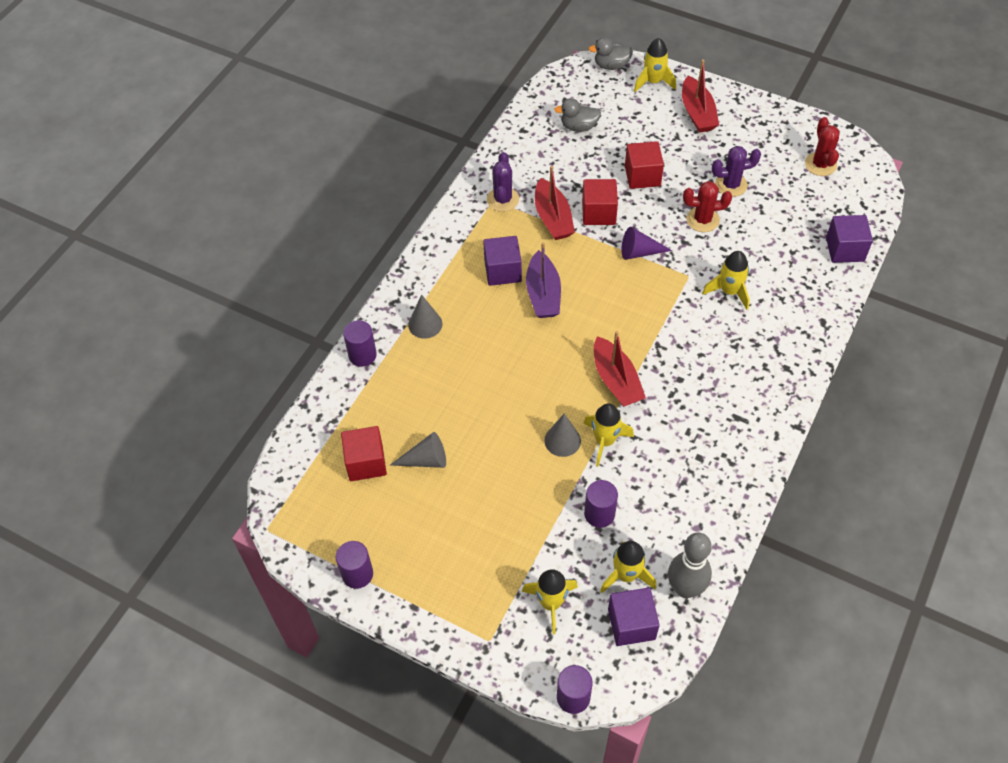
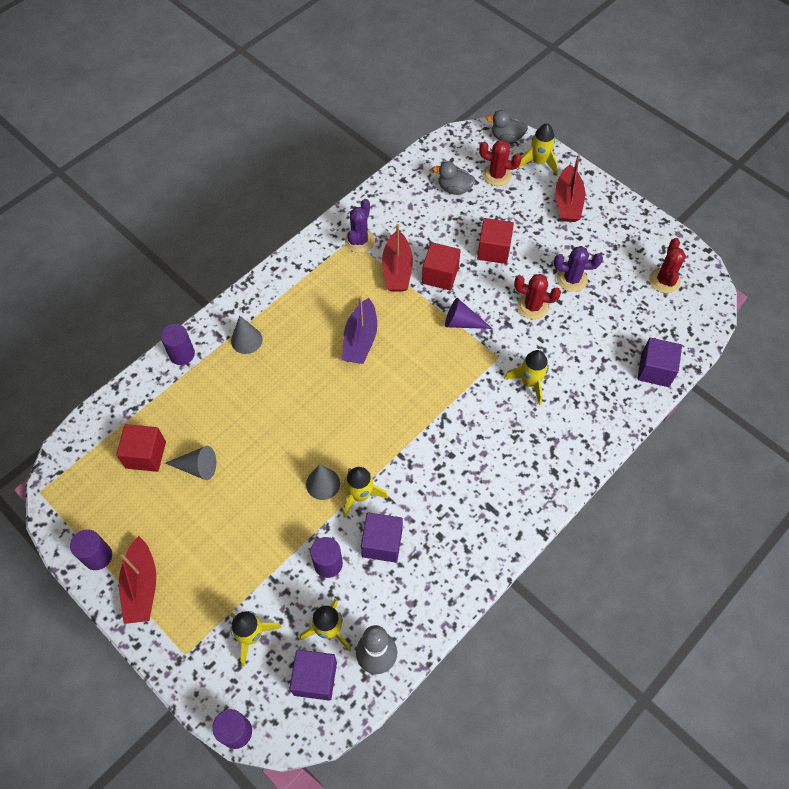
camera: 15 degrees right, 5 degrees up
(502, 271) = (333, 308): purple cube -> purple cube (382, 543)
(616, 104) = (497, 175): none -> red cactus
(616, 380) = (393, 439): red boat -> red boat (141, 586)

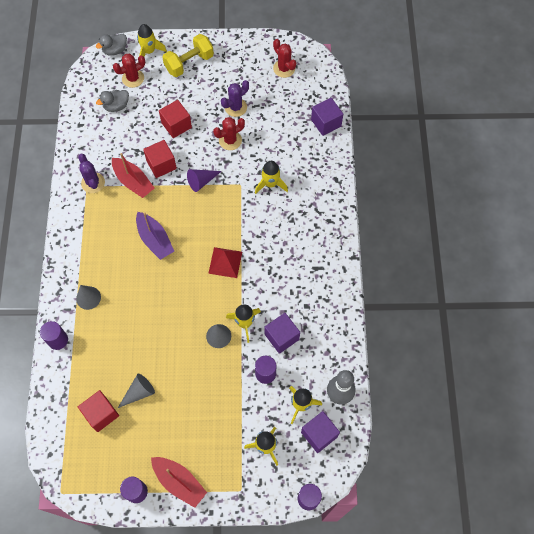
camera: 45 degrees left, 5 degrees up
(404, 419) = (225, 262): none -> red pyramid
(568, 202) = (189, 63): red boat -> yellow dumbbell

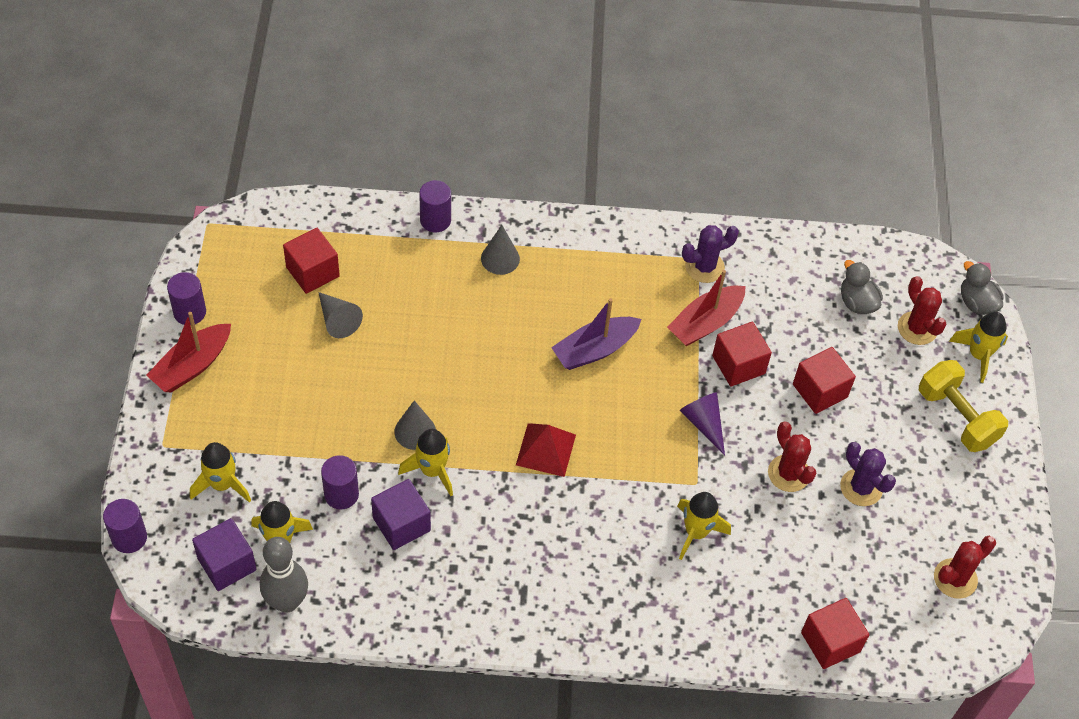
camera: 90 degrees right, 10 degrees down
(326, 123) = (830, 642): purple cube -> red cube

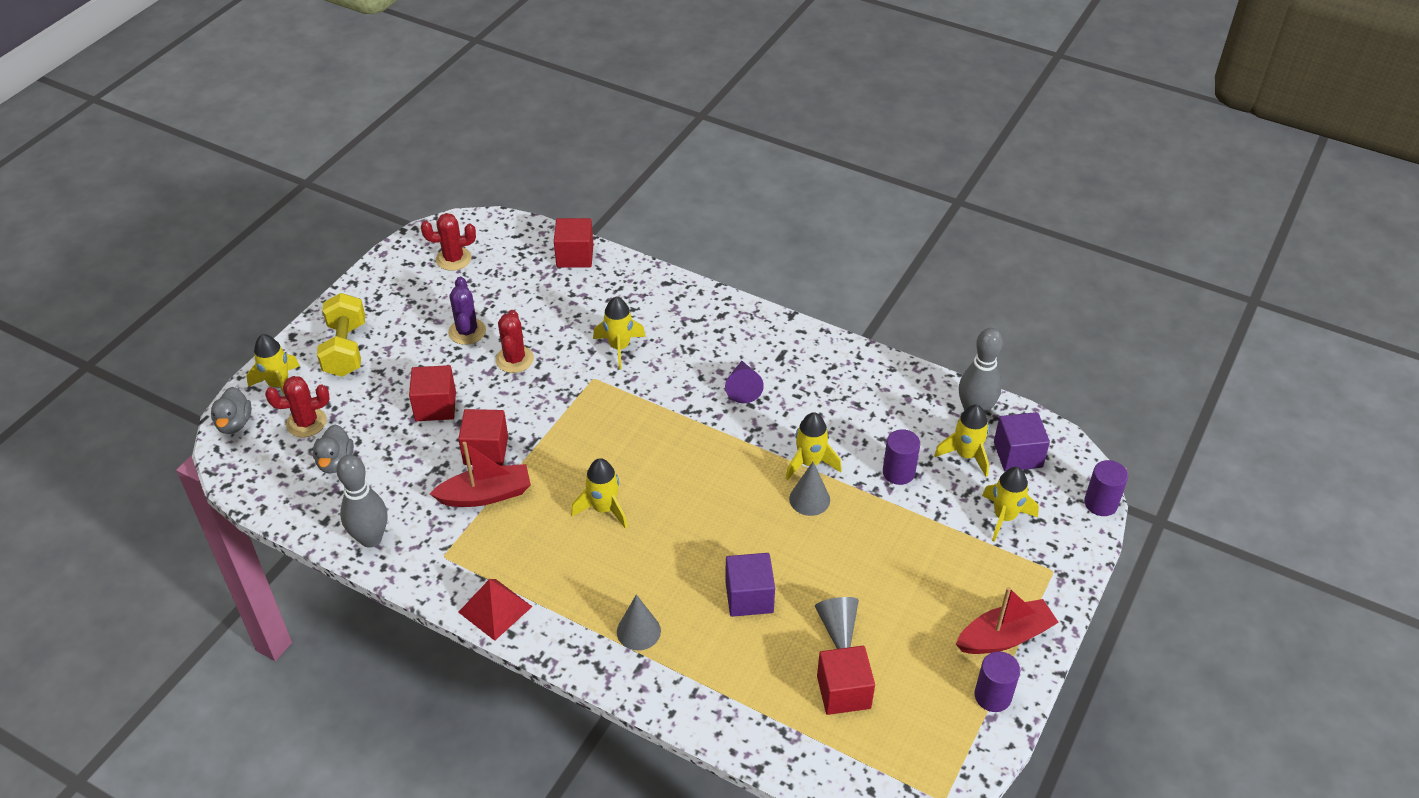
camera: 150 degrees left, 10 degrees down
(401, 524) = (856, 433): purple cube -> purple cube (749, 597)
(435, 220) = (682, 701): purple cylinder -> none
(546, 449) = (701, 445): red pyramid -> red pyramid (495, 609)
(595, 350) = (604, 509): purple boat -> yellow rocket
(703, 423) = (553, 417): purple cone -> purple cone (743, 387)
(704, 267) = (444, 545): purple cactus -> none
(767, 250) = (371, 538): none -> grey bowling pin
(917, 328) = (306, 422): red cactus -> red cactus turned 75 degrees clockwise

